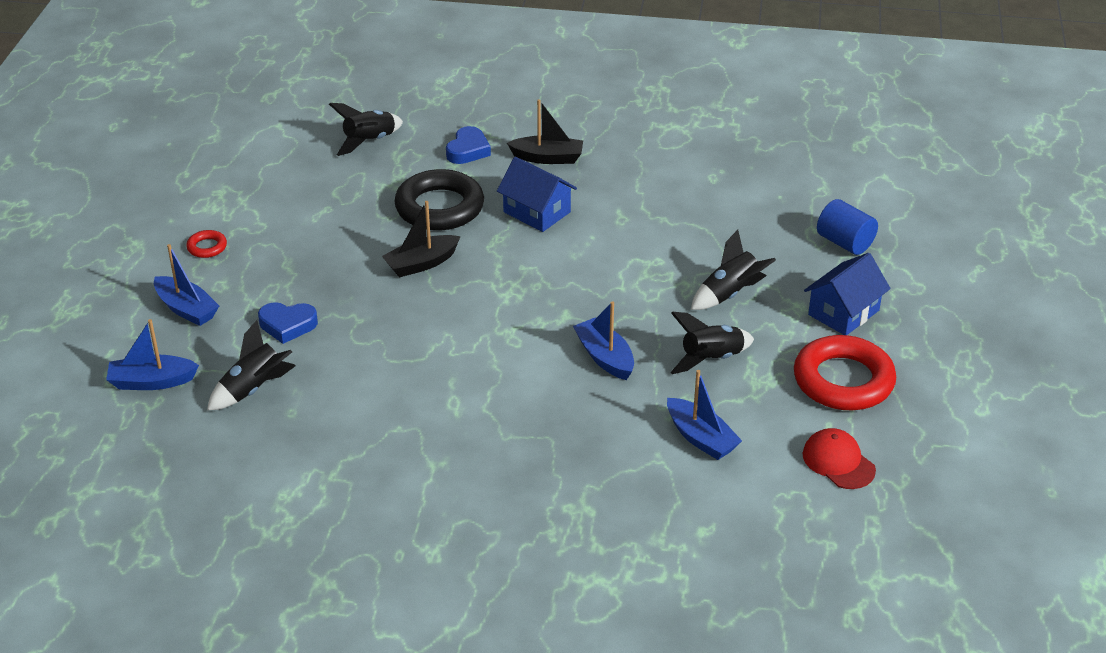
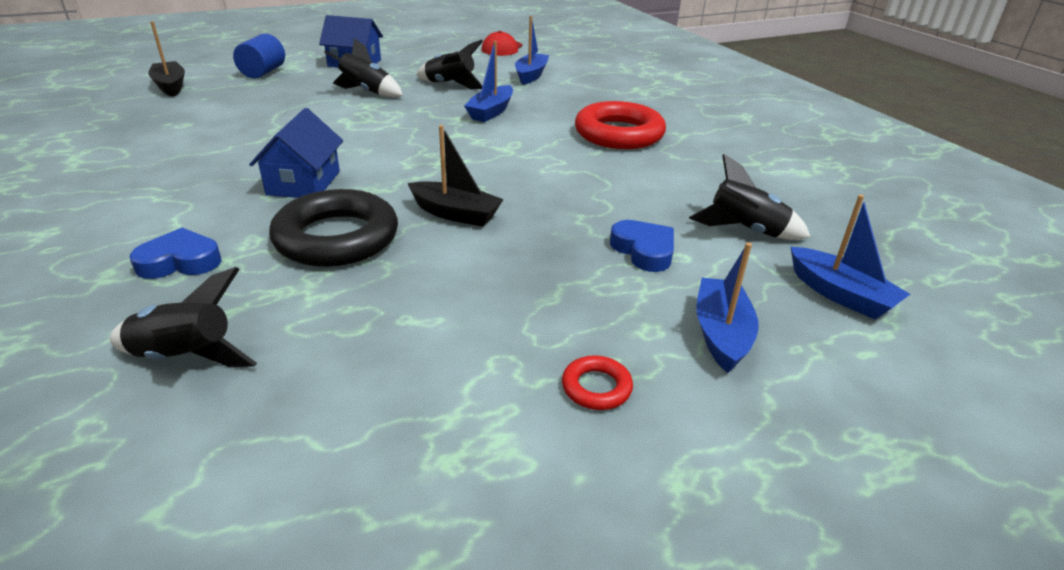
camera: 125 degrees left, 5 degrees down
(548, 158) = (178, 205): black boat -> black boat (170, 86)
(843, 380) = (428, 55): red ring -> red ring (619, 134)

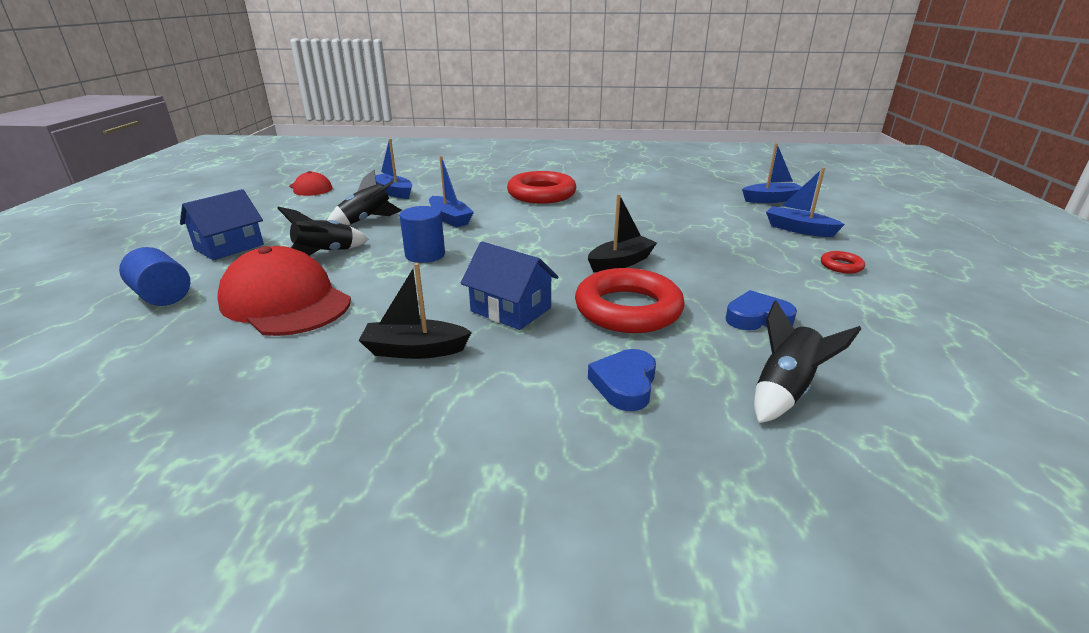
camera: 60 degrees left, 5 degrees down
(170, 86) = (93, 362): black boat -> black boat (415, 350)
(273, 105) = (286, 301): none -> red cap
(336, 238) = (628, 309): black ring -> red ring
(394, 124) = (425, 255): none -> blue cylinder
(644, 250) = (706, 225): blue heart -> blue heart (757, 318)
(745, 231) = (698, 199): black rocket -> none

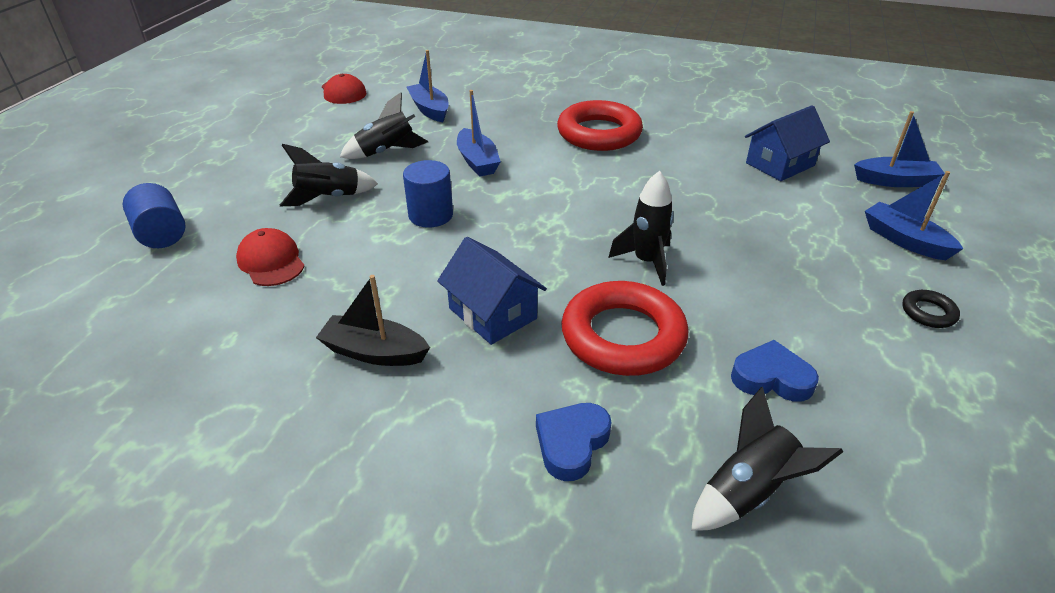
camera: 15 degrees right, 10 degrees up
(229, 247) = (238, 173): blue house -> blue house (780, 164)
(286, 301) = (271, 261): red cap -> red cap, size x0.54
(621, 262) = (646, 262): black boat -> black rocket
(841, 266) = (928, 312): red ring -> black ring

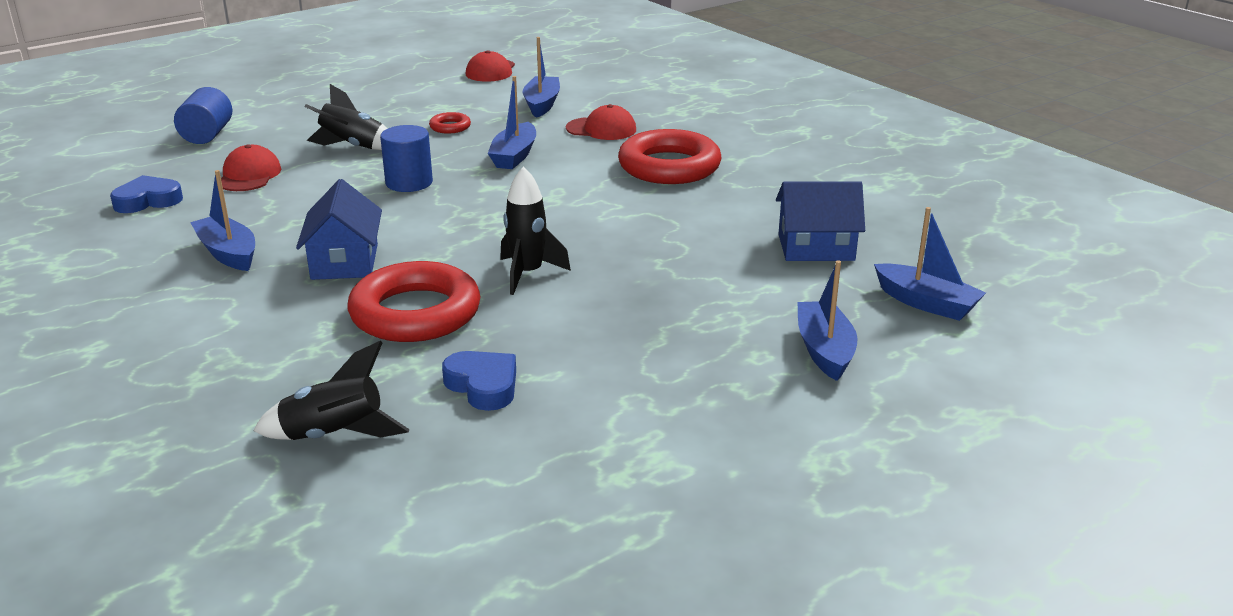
camera: 35 degrees right, 10 degrees down
(374, 352) = (228, 253): black boat -> blue boat
(386, 152) = (450, 127): black rocket -> red ring
(506, 117) = (601, 129): none -> red cap
(571, 443) = (265, 356): blue heart -> blue heart (148, 201)
(928, 312) = (725, 407): black ring -> none

